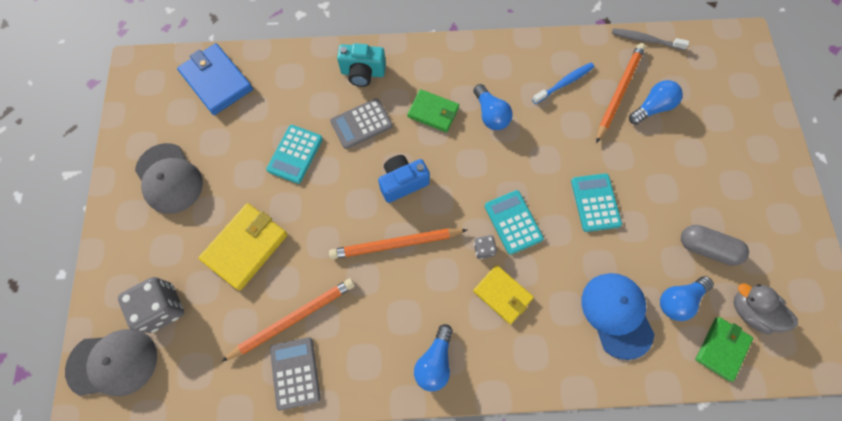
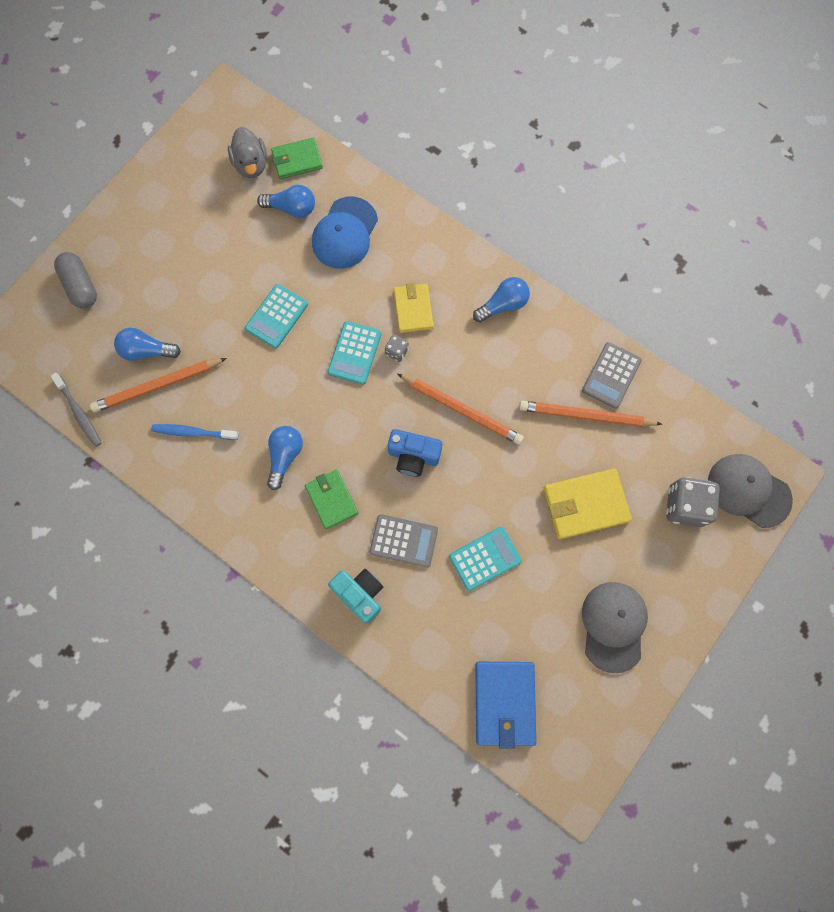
camera: 140 degrees left, 5 degrees up
(706, 248) = (232, 222): grey capsule -> grey capsule (81, 286)

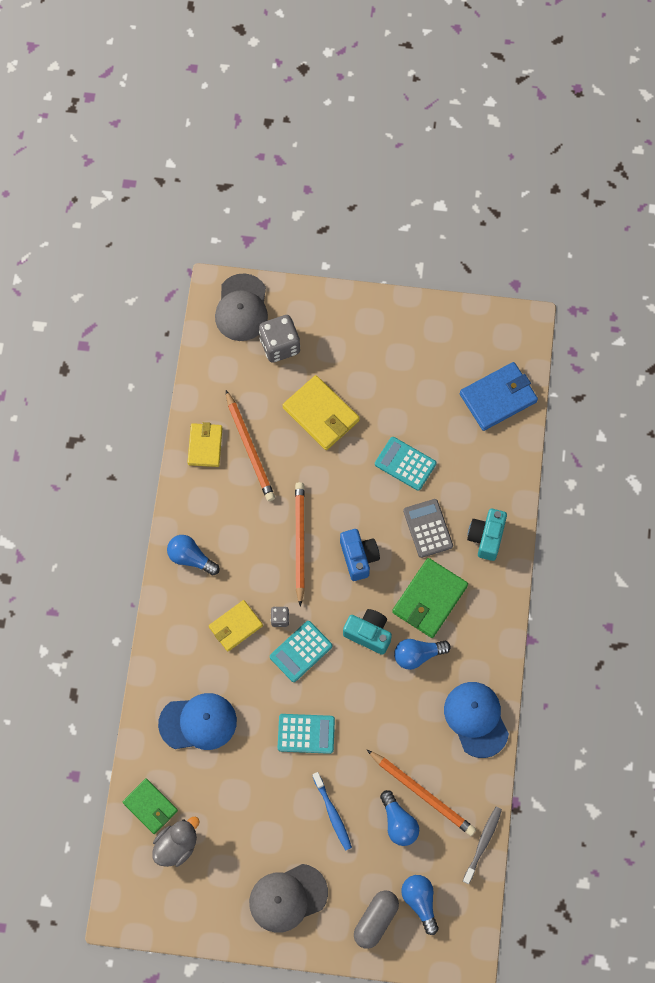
camera: 120 degrees left, 5 degrees down
(191, 474) = (476, 719): none -> blue cap
(193, 432) = (442, 739): blue toothbrush -> blue toothbrush (332, 813)
(291, 208) = (199, 782): blue light bulb -> blue light bulb (420, 902)
(331, 499) = (429, 599): green wallet -> green wallet, size x1.50
(333, 423) = (368, 634): none -> turquoise camera
(354, 353) = (301, 651): turquoise calculator -> turquoise calculator turned 150 degrees clockwise
(611, 375) = (205, 446): grey calculator -> yellow wallet
(613, 626) = (399, 352): grey cap -> grey cap (288, 898)

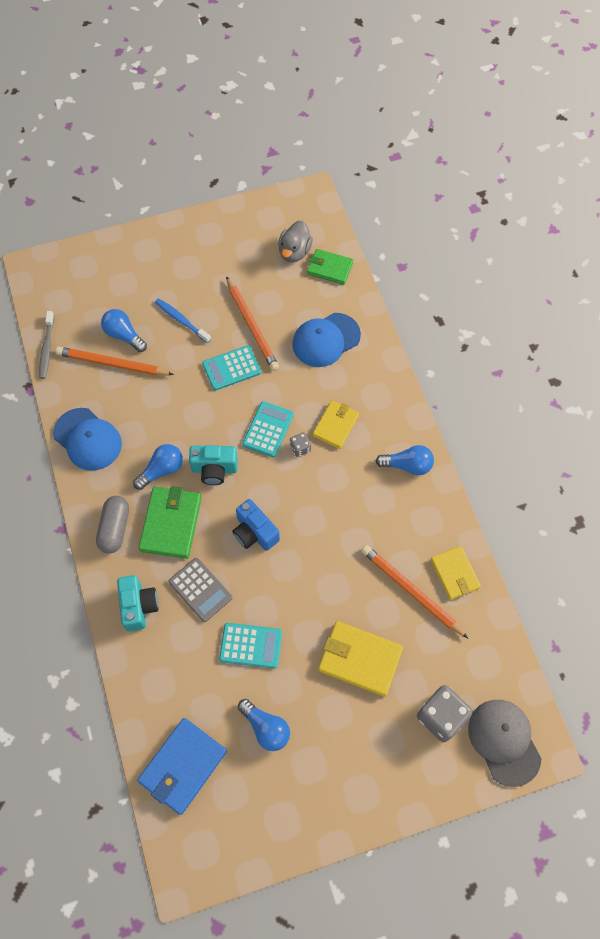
camera: 155 degrees right, 5 degrees down
(288, 898) = (190, 252): grey cap -> none
(299, 542) = (316, 522): orange pencil -> orange pencil (251, 326)
(376, 920) = (114, 264): grey capsule -> grey capsule (115, 528)
(420, 902) = (83, 289): blue light bulb -> blue light bulb (266, 728)

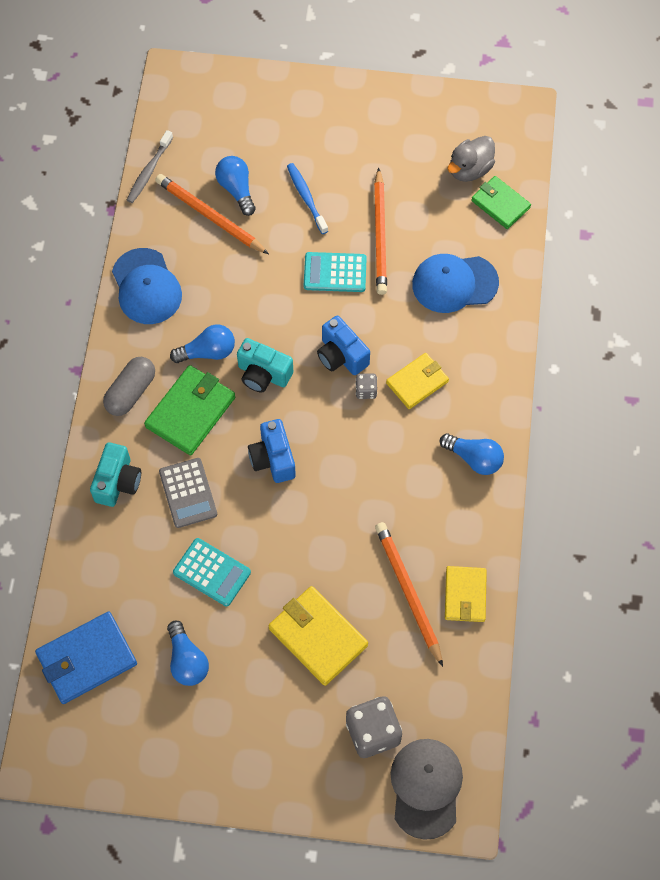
camera: 25 degrees right, 0 degrees up
(268, 429) = (341, 356): turquoise calculator -> blue camera

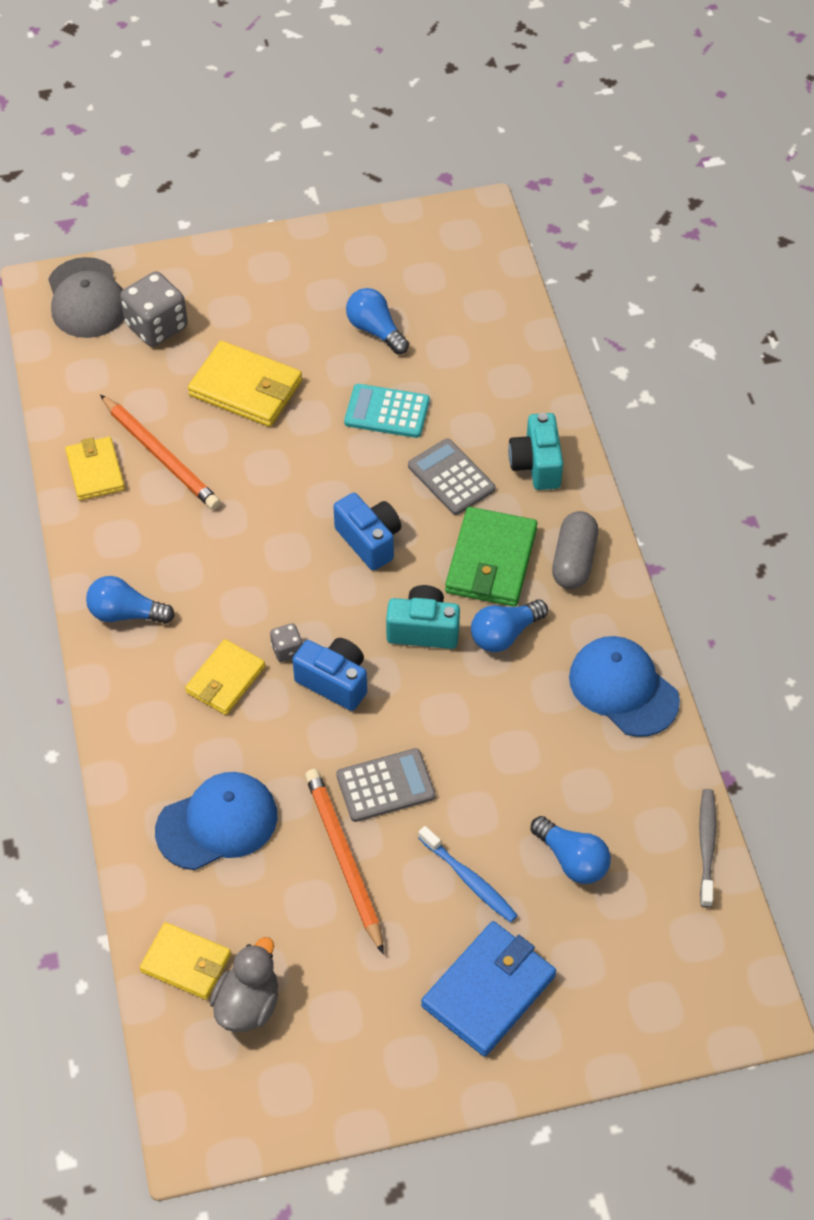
camera: 160 degrees right, 10 degrees down
(86, 659) = (479, 303): blue wallet -> blue wallet (489, 991)
(210, 216) = (589, 809): orange pencil -> none
(335, 272) = (385, 786): turquoise calculator -> grey calculator
(500, 204) = (186, 963): green wallet -> yellow wallet

